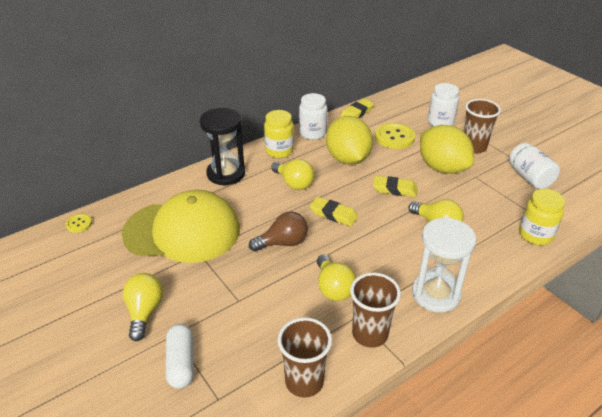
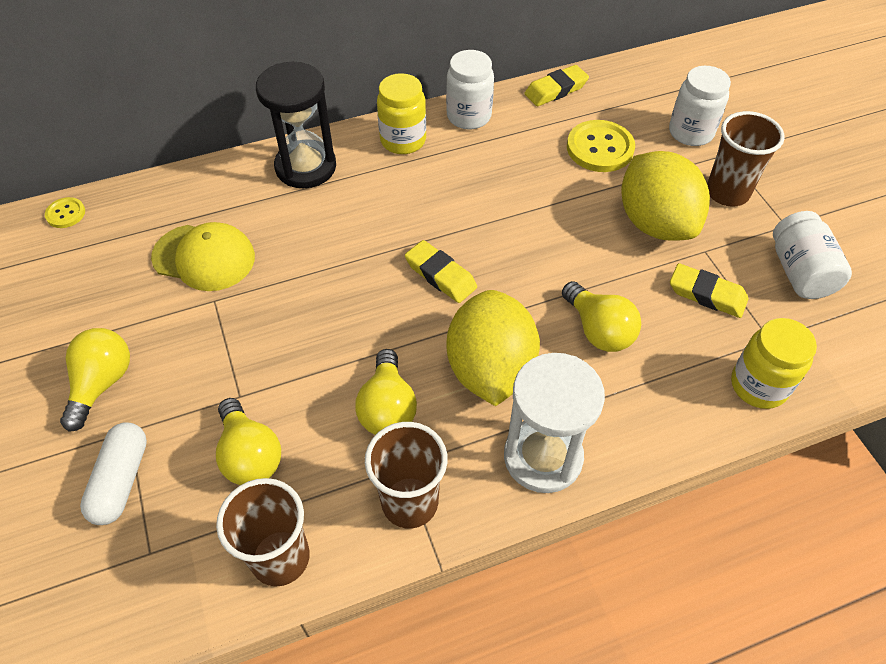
camera: 15 degrees right, 15 degrees up
(182, 231) = (204, 257): yellow cap -> yellow cap, size x0.58
(283, 243) = (343, 310): brown light bulb -> none
(294, 183) = (402, 205): yellow light bulb -> yellow light bulb (250, 455)
(348, 159) = (505, 175): yellow lemon -> yellow lemon (490, 369)
(394, 189) = (558, 248): yellow eraser -> yellow eraser (707, 294)

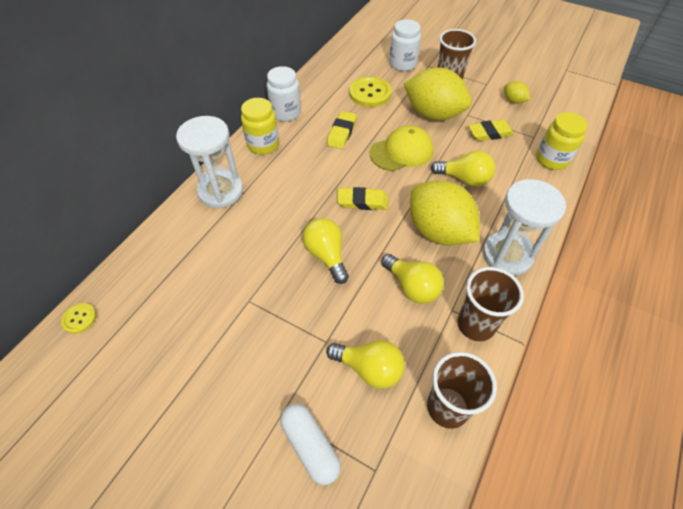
camera: 40 degrees left, 0 degrees up
(102, 383) = (231, 401): yellow light bulb -> yellow light bulb (326, 255)
(204, 257) = (213, 281): yellow cap -> yellow cap (401, 152)
(306, 167) = (220, 191): black hourglass -> white hourglass
(556, 90) = (317, 76): yellow eraser -> yellow eraser (342, 132)
(800, 272) = (513, 101): white jar -> yellow lemon

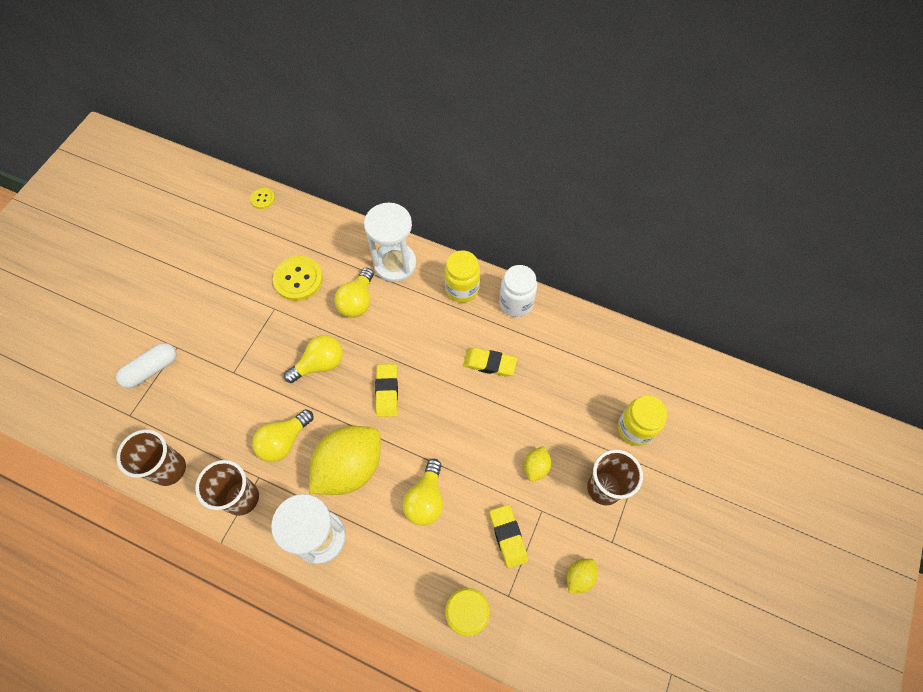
camera: 85 degrees right, 10 degrees up
(369, 368) = (207, 407): yellow light bulb -> yellow light bulb (357, 301)
(370, 93) = (565, 390): yellow button -> yellow button (298, 279)
(401, 152) = (464, 429): yellow cap -> none
(402, 64) = (635, 428): white jar -> yellow jar
(433, 114) = (536, 467): yellow lemon -> yellow lemon, size x0.44

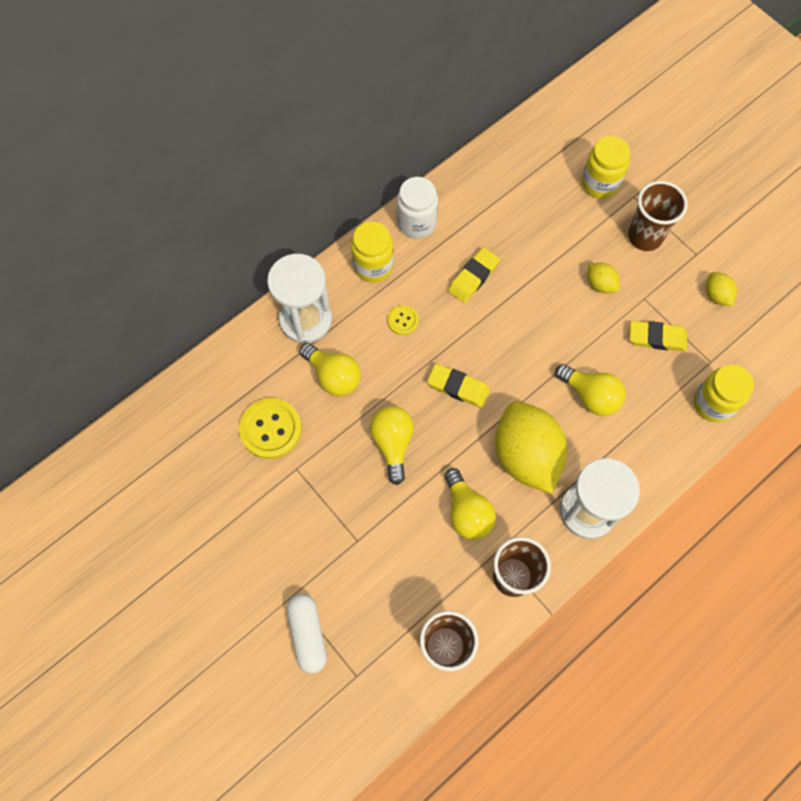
camera: 65 degrees left, 5 degrees up
(262, 199) = (131, 431): yellow button -> yellow button (403, 320)

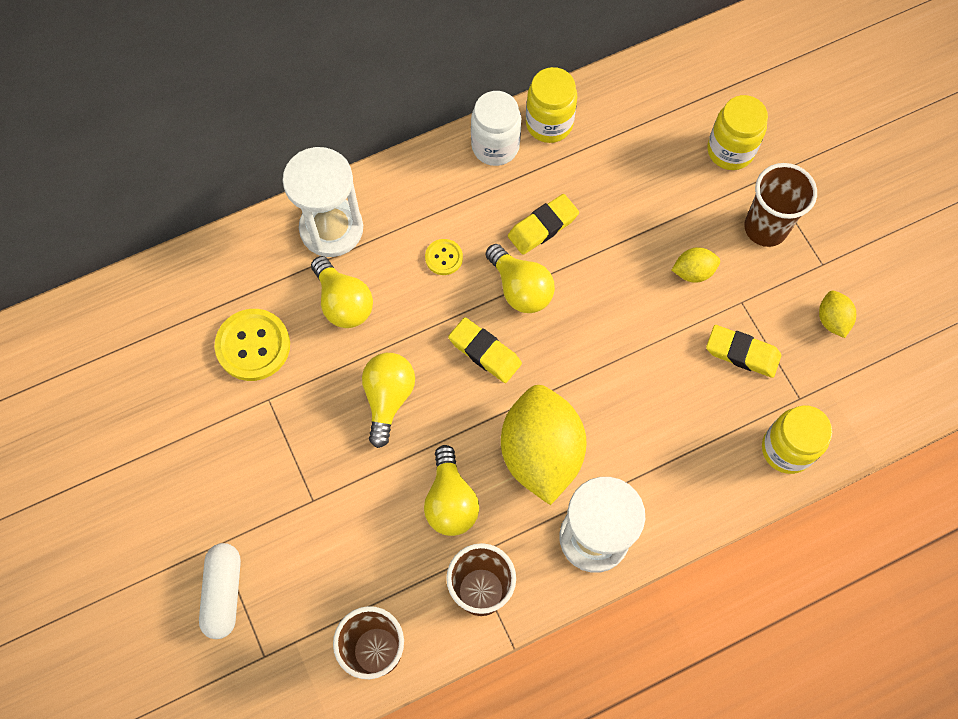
camera: 15 degrees right, 0 degrees up
(373, 266) = (429, 185): yellow jar -> yellow jar (549, 124)
(590, 395) = (640, 402): yellow light bulb -> yellow light bulb (520, 288)
(600, 284) = (693, 272): yellow lemon -> yellow lemon turned 75 degrees counterclockwise

